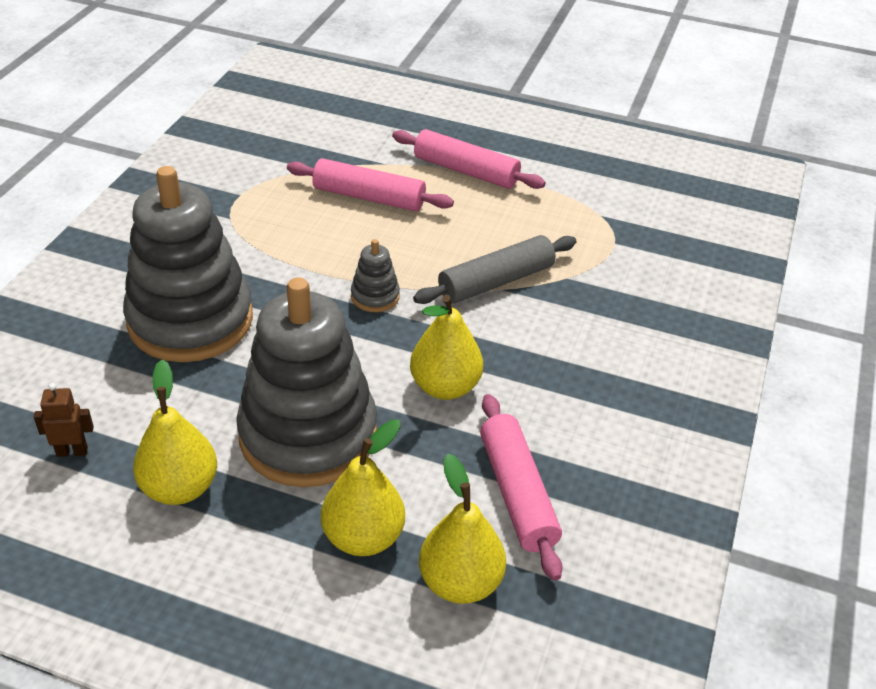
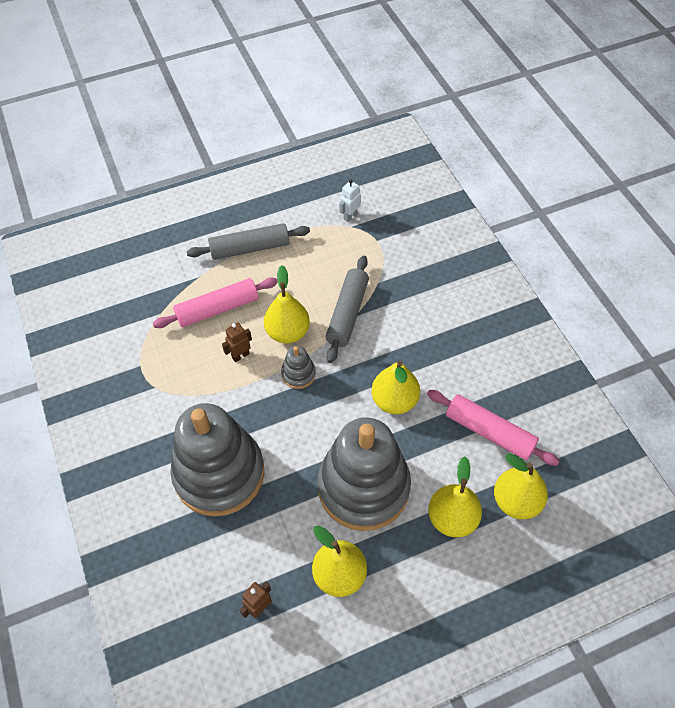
camera: 40 degrees left, 15 degrees up
(339, 245) = (240, 355): none -> brown robot
(411, 257) = (287, 332): none -> yellow pear
(466, 171) = (250, 248): pink rolling pin -> grey rolling pin
(611, 206) = (350, 216): none -> white robot

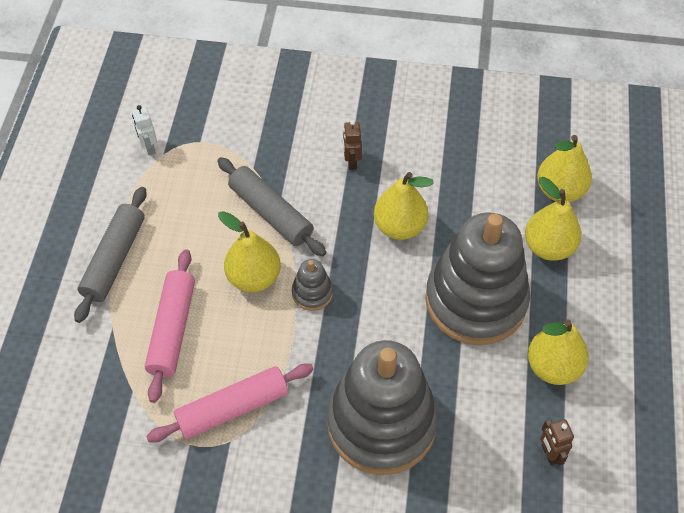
camera: 60 degrees left, 0 degrees up
(240, 355) = (250, 336): brown robot -> brown robot (351, 162)
(489, 432) = (481, 172): pink rolling pin -> pink rolling pin (233, 408)

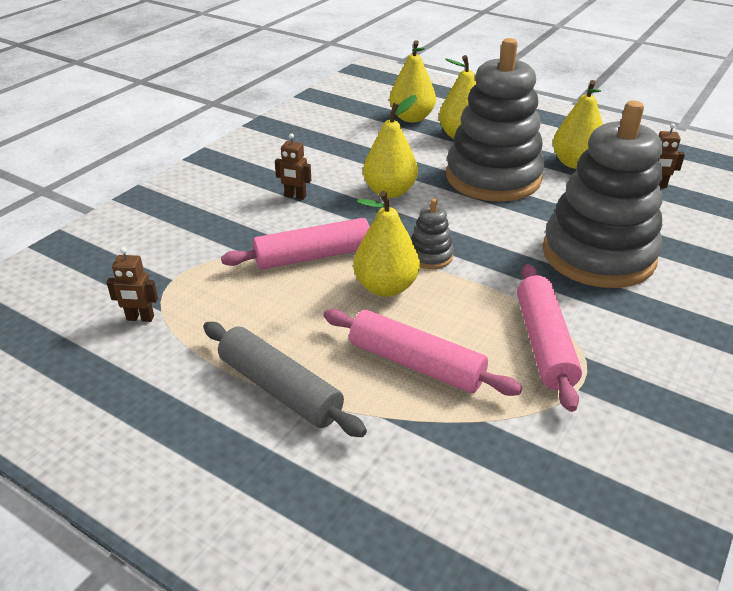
camera: 65 degrees left, 20 degrees down
(149, 147) = (140, 318): white robot -> brown robot
(271, 213) = (313, 256): grey rolling pin -> pink rolling pin

